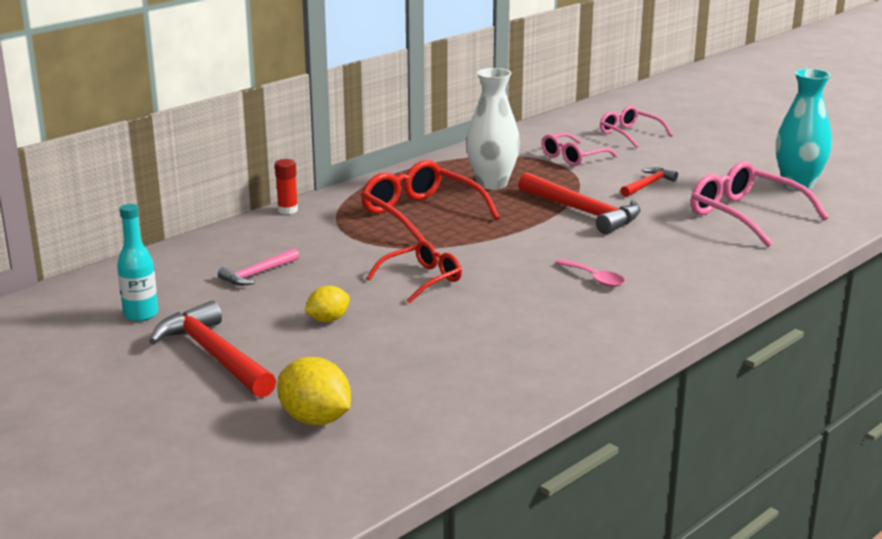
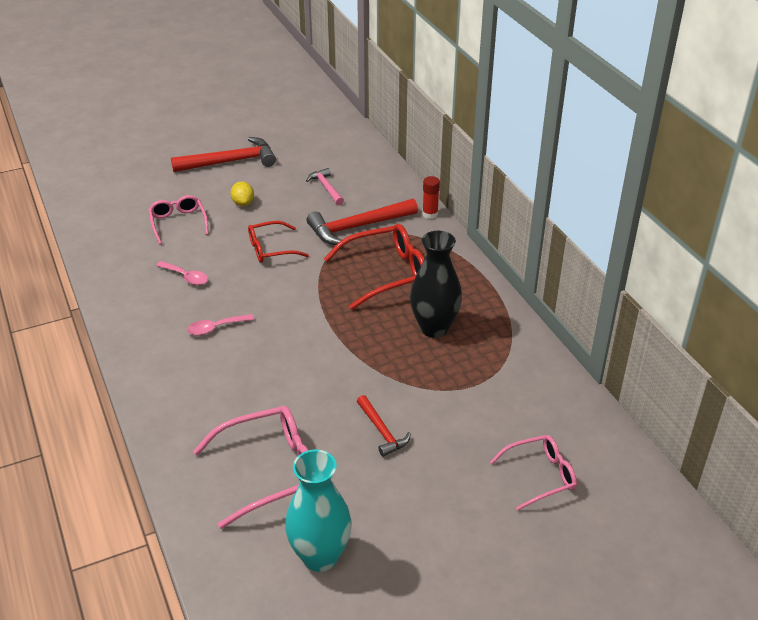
camera: 110 degrees right, 15 degrees up
(141, 314) = (298, 145): turquoise bottle -> none
(315, 419) = (137, 182): yellow lemon -> none
(421, 280) = (271, 249): red glasses -> red glasses turned 90 degrees clockwise
(492, 184) = (434, 328): white vase -> black vase
(521, 317) = (186, 277): none -> pink spoon
(573, 157) = (481, 403): pink glasses -> pink glasses (178, 223)
(583, 212) = (341, 364): red hammer -> red hammer (357, 227)

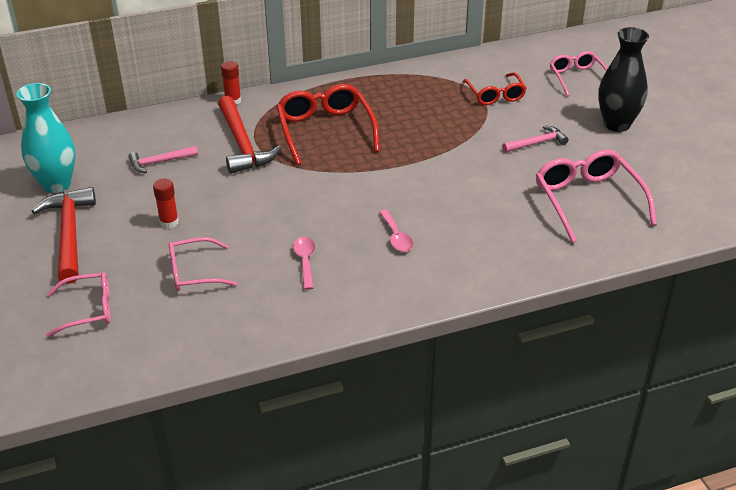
camera: 85 degrees left, 0 degrees up
(143, 183) = (88, 310): none -> pink glasses
(186, 277) = (305, 261): pink spoon -> pink spoon turned 45 degrees counterclockwise
(243, 203) = (169, 222): yellow lemon -> red glue stick
(271, 249) = (266, 201): red glasses -> red glasses (495, 95)
(320, 556) = (671, 177): turquoise vase -> turquoise vase (56, 184)
(382, 431) = (537, 143): red hammer -> pink hammer
(434, 328) = (409, 110): black vase -> black vase (616, 124)

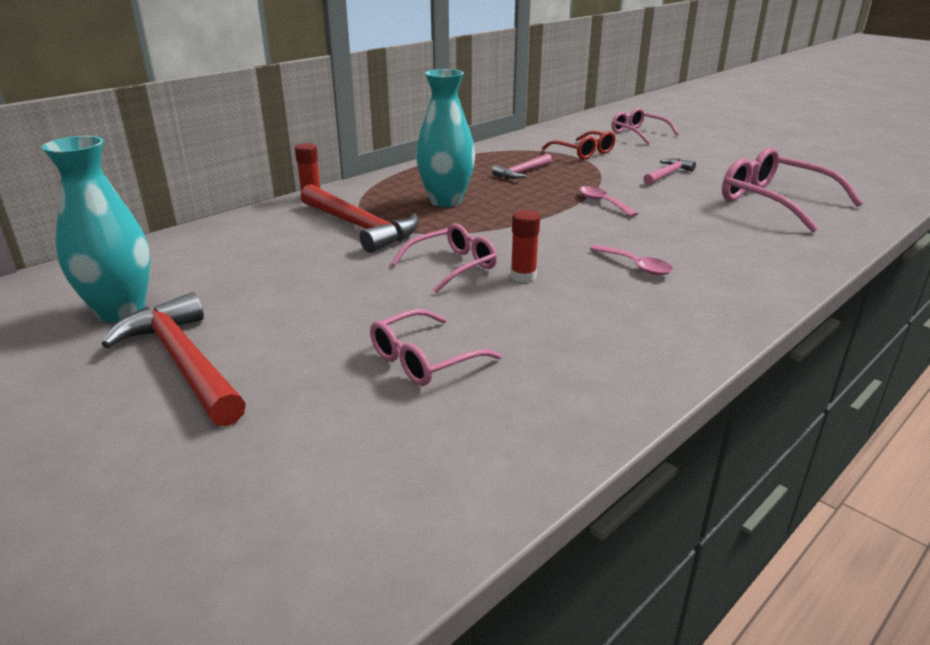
camera: 25 degrees left, 10 degrees down
(88, 310) = (293, 453): pink glasses -> pink glasses (452, 266)
(159, 162) = (264, 261): pink hammer -> pink hammer (522, 172)
(169, 222) = (333, 314): red glue stick -> red glue stick (523, 276)
(305, 261) = (560, 311): pink spoon -> pink spoon (602, 202)
(325, 131) = (446, 201): red glasses -> turquoise vase
(616, 124) = (715, 153): black vase -> none

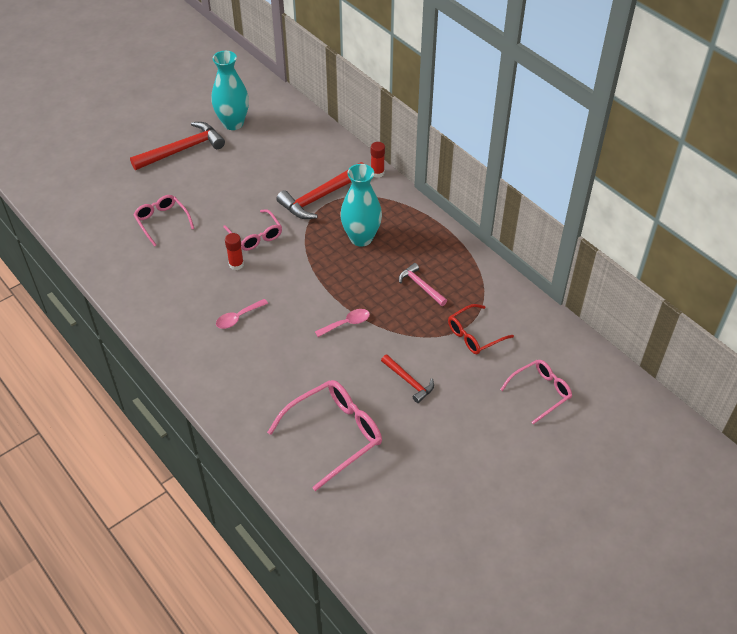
camera: 95 degrees right, 20 degrees up
(667, 174) = (409, 381): pink hammer -> red hammer

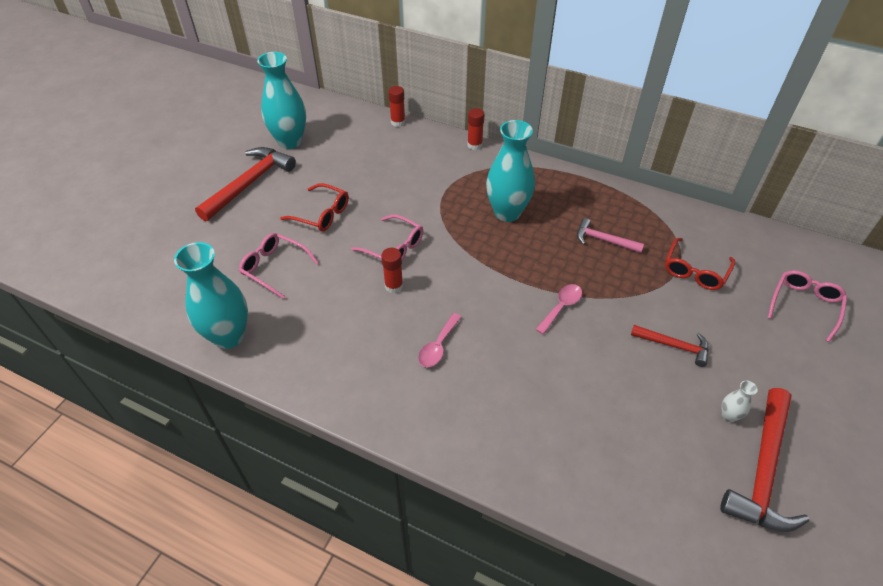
camera: 25 degrees left, 0 degrees up
(105, 259) = (229, 336): none -> turquoise vase
(220, 192) = (321, 214): none -> red glasses
(321, 197) = (435, 185): red hammer -> red hammer (763, 470)
(329, 132) = (398, 122): none -> red glue stick
(334, 435) = (647, 444): pink glasses -> none
(407, 441) = (728, 416): none -> white vase

